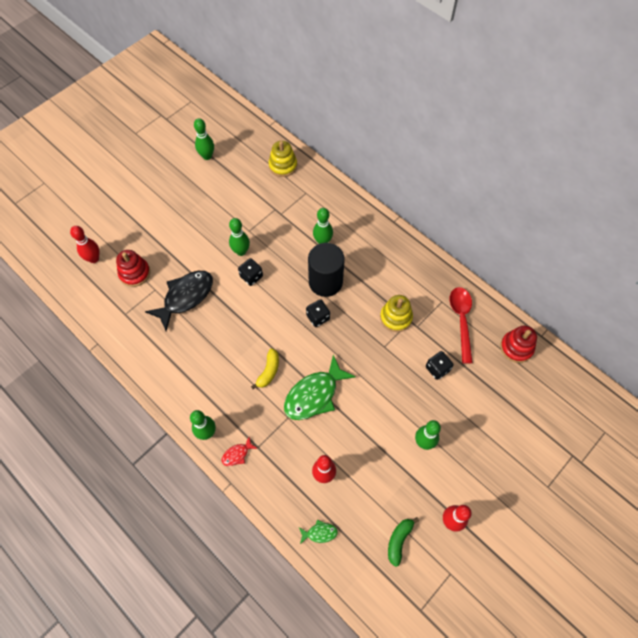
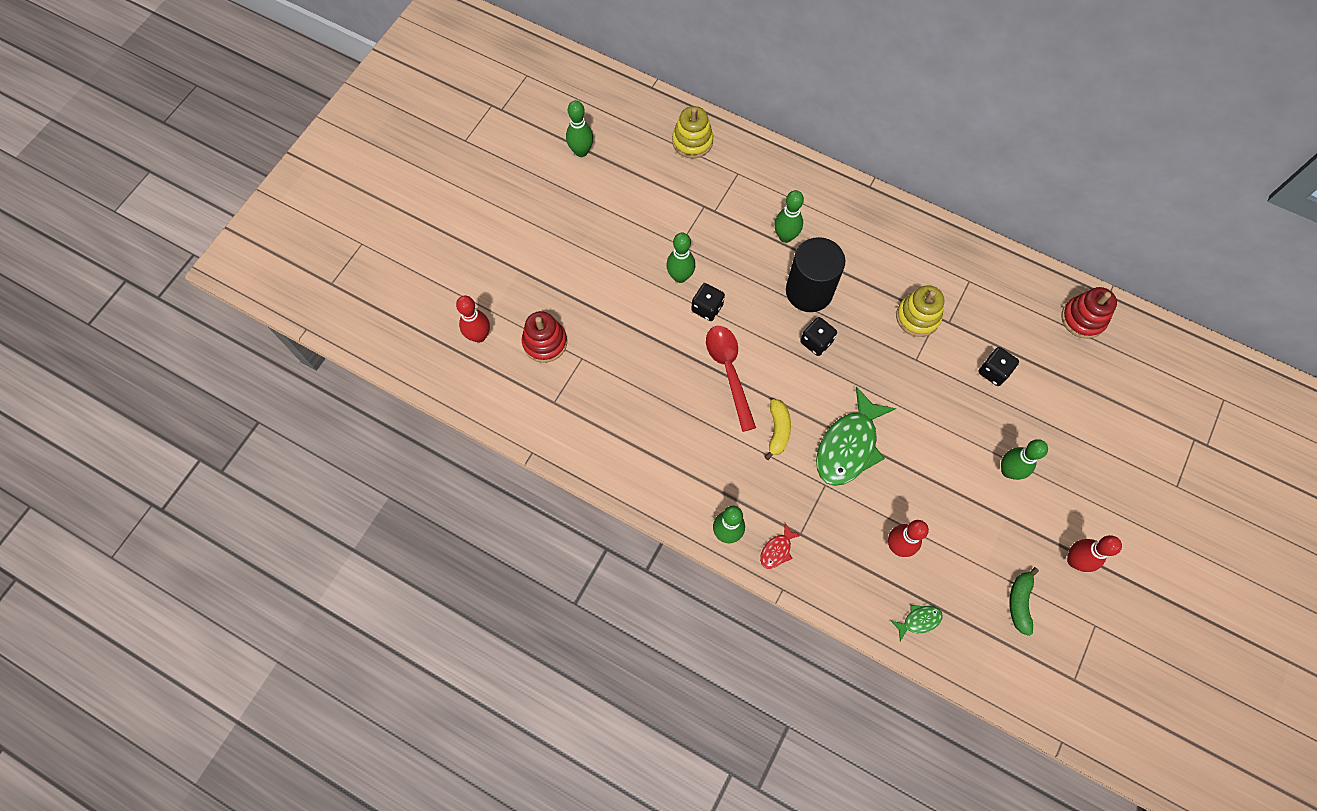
camera: 15 degrees left, 5 degrees up
(185, 297) = (628, 358): black fish -> none
(461, 320) = (1002, 300): red spoon -> red spoon (729, 372)

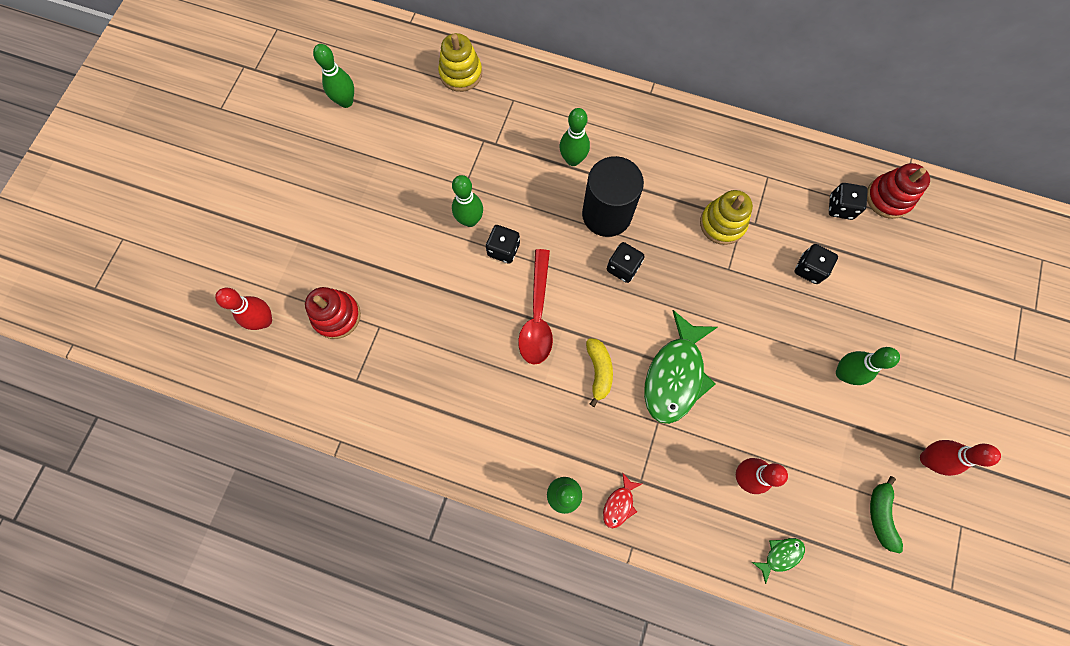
camera: 10 degrees left, 5 degrees up
(729, 372) = (537, 315): red spoon -> red spoon turned 150 degrees counterclockwise
(1034, 320) = (840, 207): none -> black dice

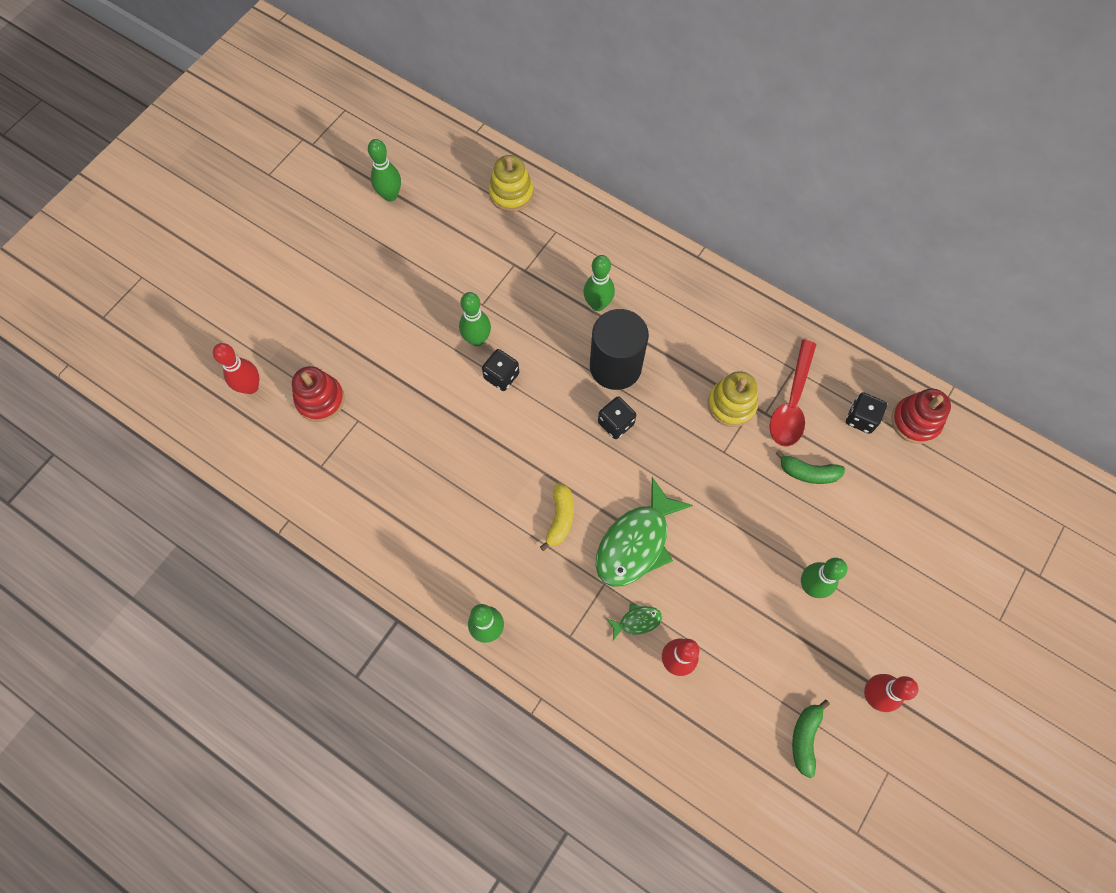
camera: 15 degrees right, 5 degrees down
(537, 315) = (515, 448): red spoon -> red spoon (792, 402)
(619, 504) = (541, 653): red fish -> none
(780, 555) = (688, 748): green fish -> green fish (637, 621)
(809, 269) = (808, 472): black dice -> green banana

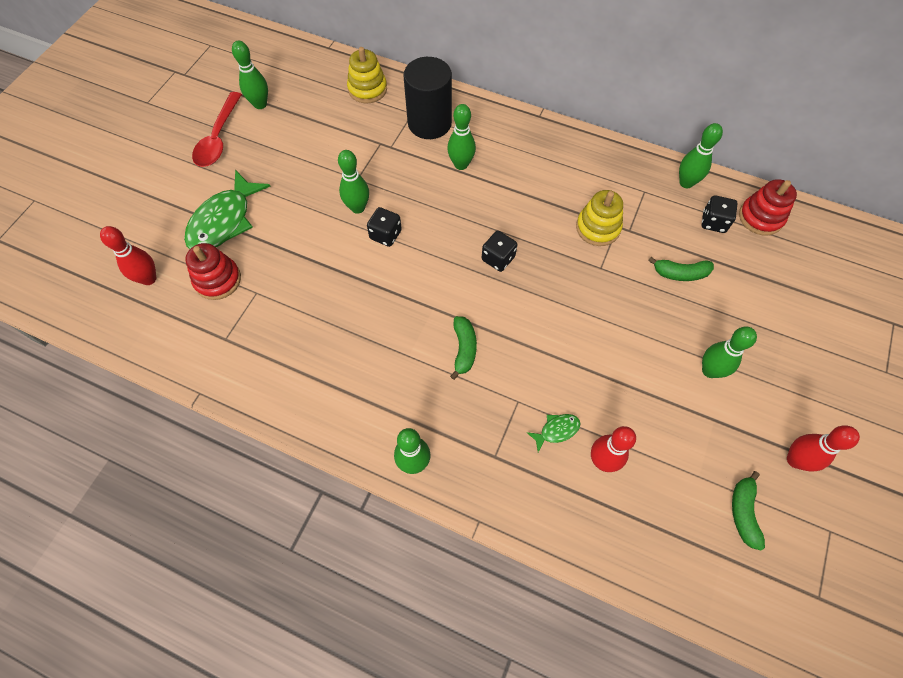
camera: 10 degrees left, 5 degrees down
(560, 518) = (464, 349): yellow banana -> green banana
(615, 366) = (487, 212): black cylinder -> black cylinder (429, 123)
(636, 542) = (540, 359): green fish -> green fish (224, 221)
(792, 402) = (650, 218): red spoon -> red spoon (218, 138)
(843, 366) = (686, 183): none -> green bowling pin

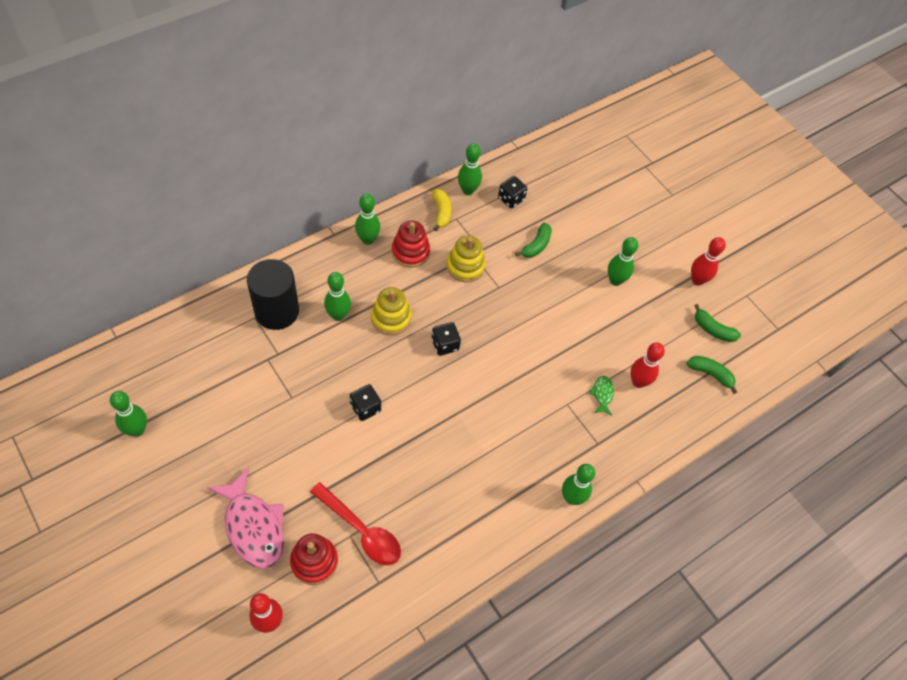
camera: 65 degrees left, 5 degrees down
(218, 138) = (148, 486): red spoon -> red spoon (361, 530)
(224, 221) = (253, 526): green fish -> pink fish
(358, 208) = (322, 413): green bowling pin -> green bowling pin (368, 239)
(367, 89) = (197, 335): yellow stacking toy -> yellow stacking toy (391, 318)
(464, 349) = (505, 413): green banana -> green banana (710, 374)
(639, 176) = (441, 212): none -> yellow banana
(760, 217) = (526, 172): red stacking toy -> red stacking toy (410, 252)

